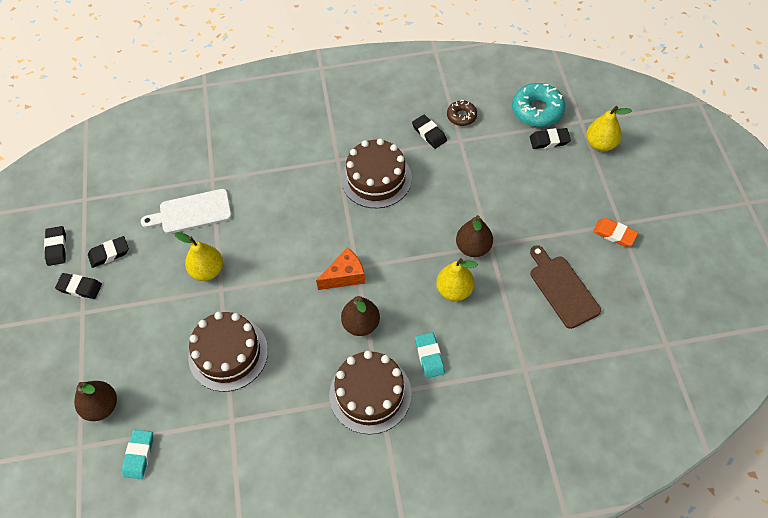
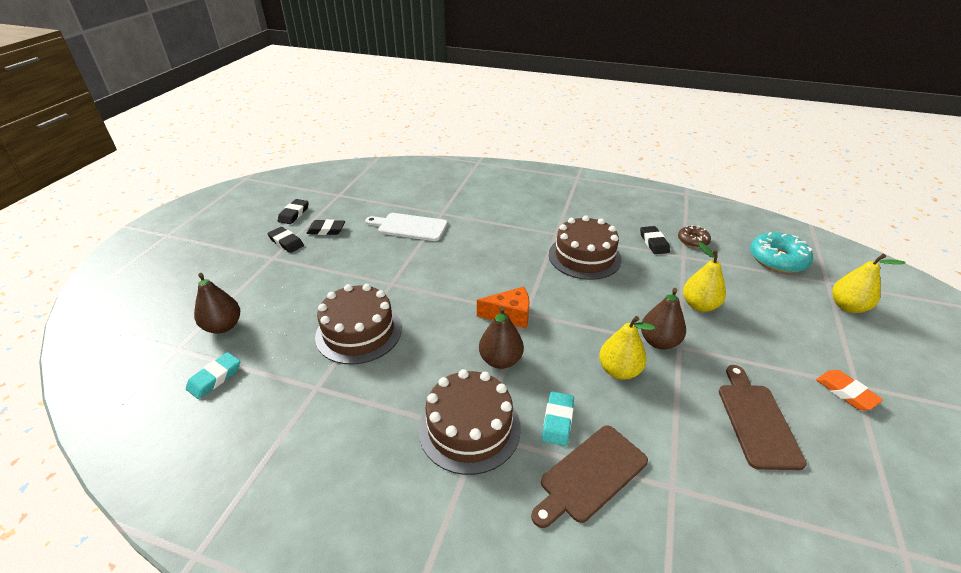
camera: 25 degrees right, 20 degrees down
(207, 270) = (391, 267): yellow pear -> yellow pear (699, 305)
(469, 387) = (590, 475): none -> brown cutting board
(549, 140) = (784, 285): black eraser -> none

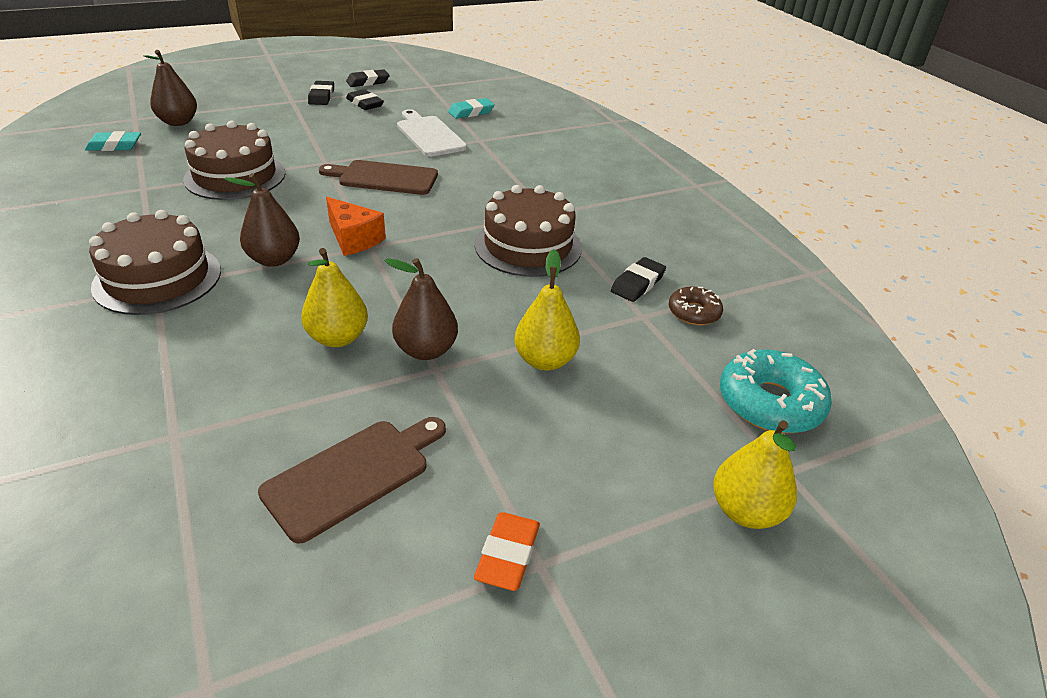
camera: 45 degrees right, 0 degrees up
(557, 421) = (214, 325): turquoise eraser -> turquoise eraser (471, 112)
(590, 475) = (149, 372): brown cutting board -> brown cutting board (384, 178)

